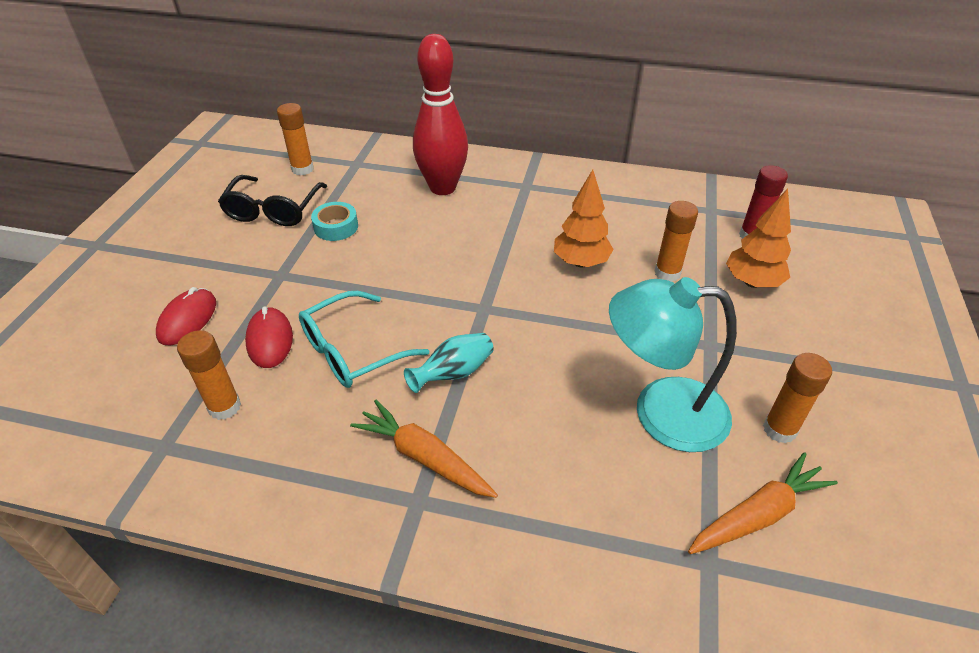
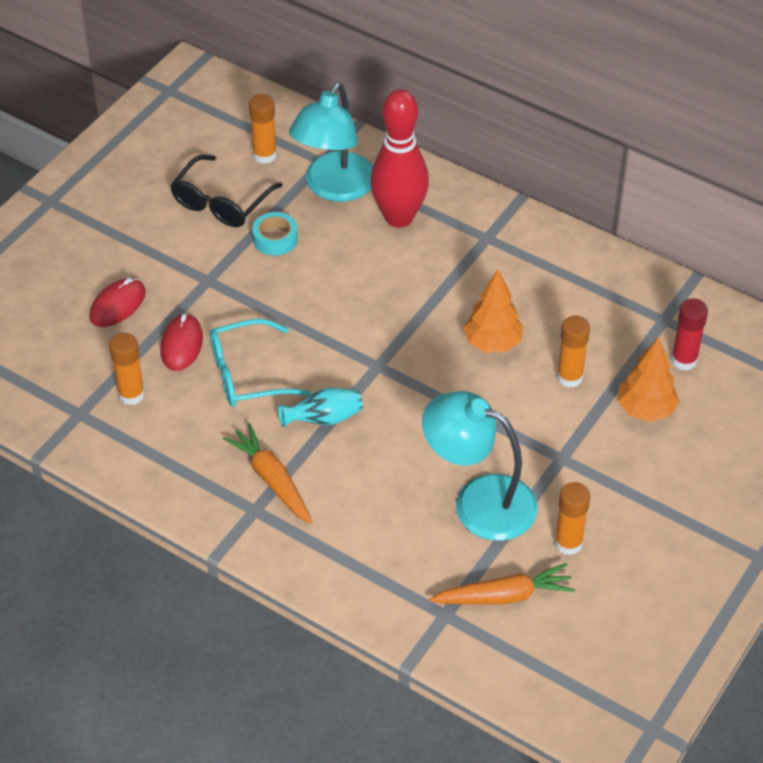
camera: 20 degrees right, 5 degrees up
(375, 179) = (334, 188): none -> turquoise lamp

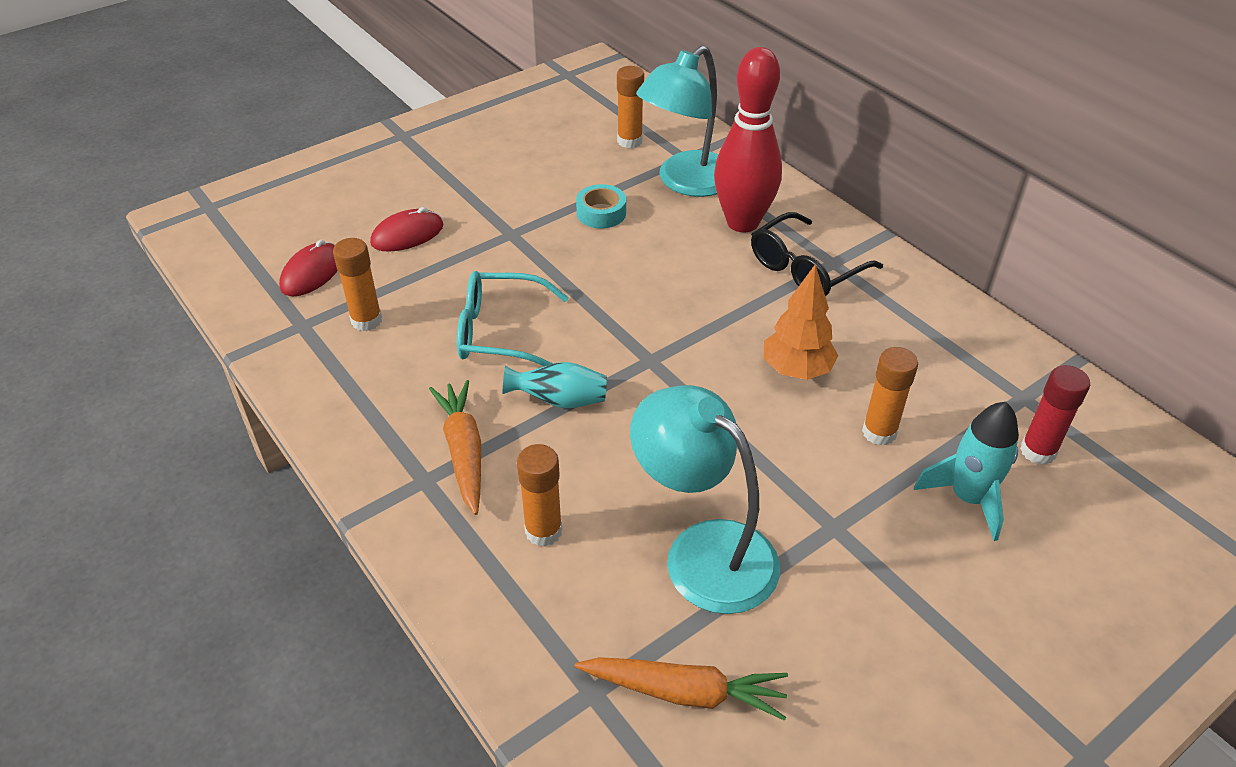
camera: 20 degrees right, 5 degrees down
(181, 344) = (448, 286): red mouse -> red mouse (312, 273)
(221, 202) = (564, 170): black glasses -> black glasses (805, 269)
(568, 543) = (803, 644): orange glue stick -> orange glue stick (543, 531)
(645, 410) = (968, 498): orange tree -> turquoise rocket

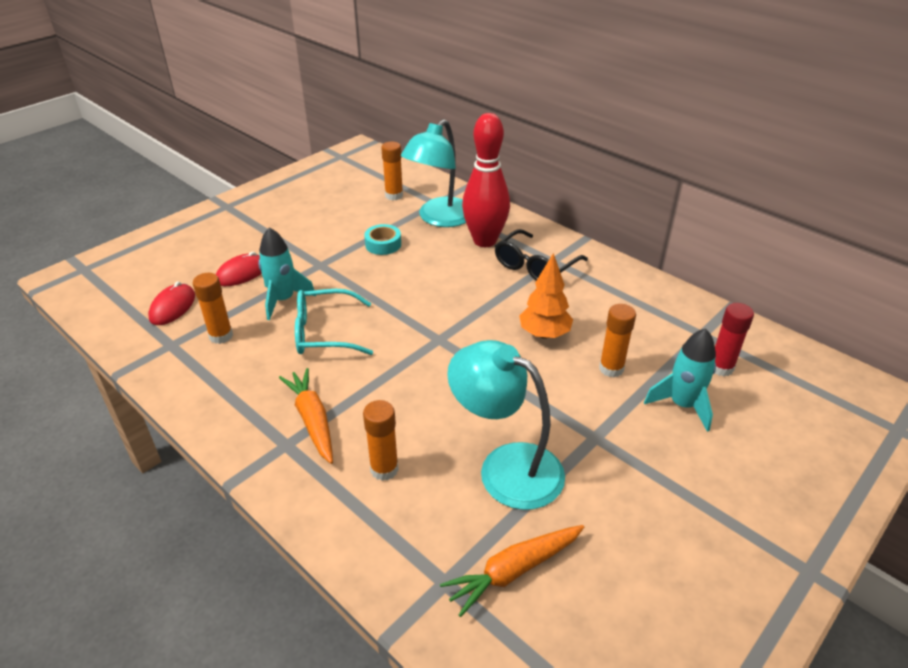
camera: 10 degrees left, 5 degrees down
(454, 279) = (283, 300): none -> turquoise rocket
(559, 400) = (378, 375): turquoise vase -> none
(684, 692) = (514, 571): orange carrot -> orange carrot turned 150 degrees clockwise

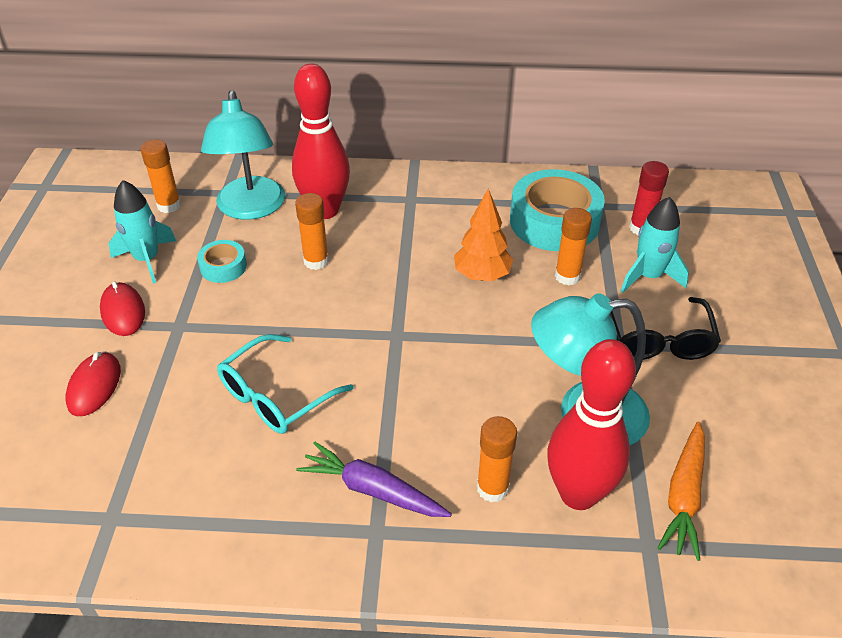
camera: 40 degrees left, 5 degrees up
(172, 307) = (54, 475): red mouse -> red mouse (123, 312)
(221, 336) = (161, 470): orange glue stick -> orange glue stick (316, 261)
(283, 300) = (185, 388): turquoise rocket -> turquoise rocket (147, 260)
(312, 420) = (373, 490): orange carrot -> purple carrot
(436, 513) = (578, 494): none -> red bowling pin
(535, 266) = (401, 213): black glasses -> black glasses (658, 340)
(648, 326) = (554, 221): none -> turquoise tape

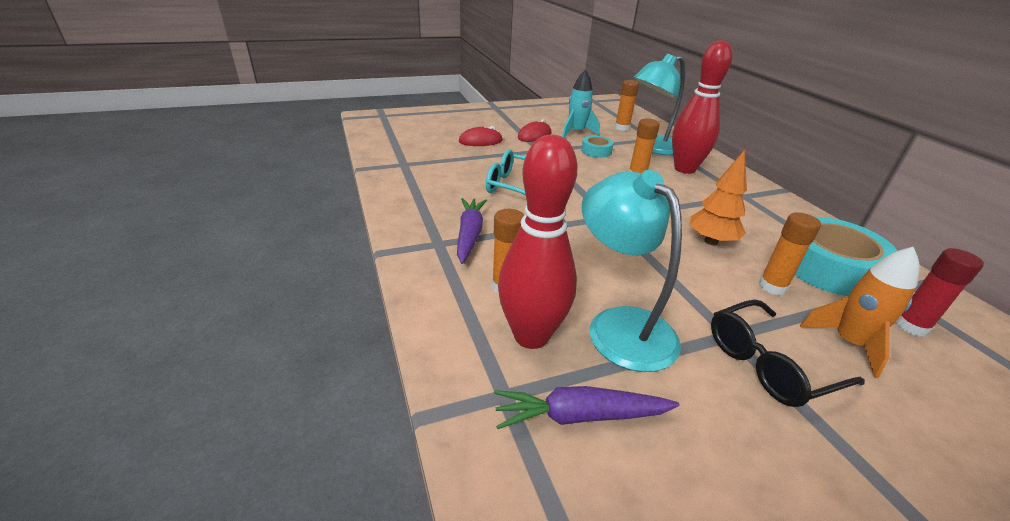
camera: 65 degrees right, 10 degrees down
(648, 276) = (848, 343): turquoise rocket -> orange rocket
(684, 496) = (580, 416): orange carrot -> purple carrot

